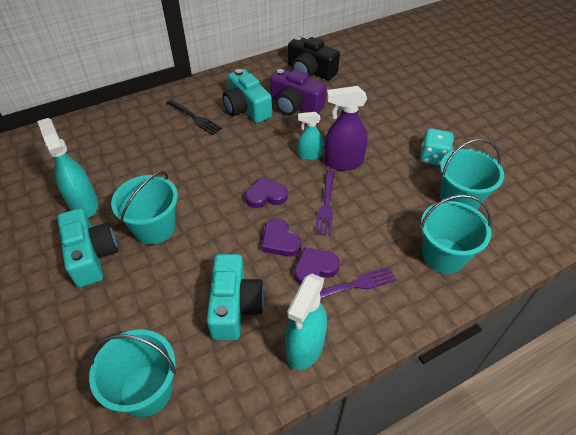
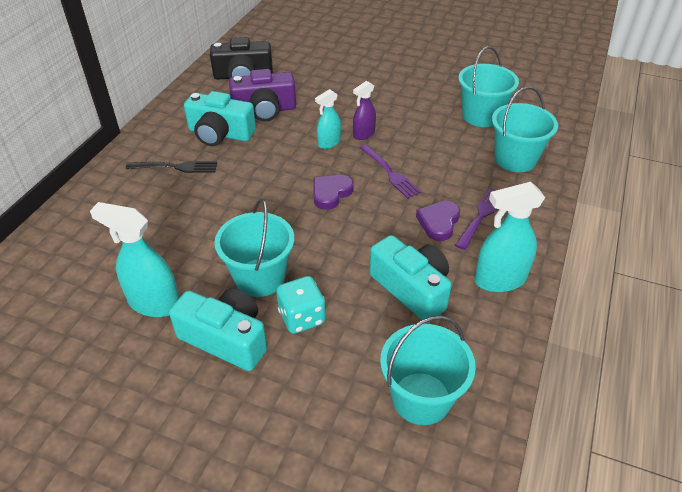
camera: 40 degrees left, 5 degrees down
(280, 241) = (386, 220): purple heart -> none
(305, 347) = (499, 280): turquoise spray bottle -> turquoise spray bottle turned 90 degrees clockwise
(343, 162) = (363, 134): purple spray bottle -> purple spray bottle, size x0.61
(433, 157) = (428, 96): turquoise dice -> turquoise dice (301, 317)

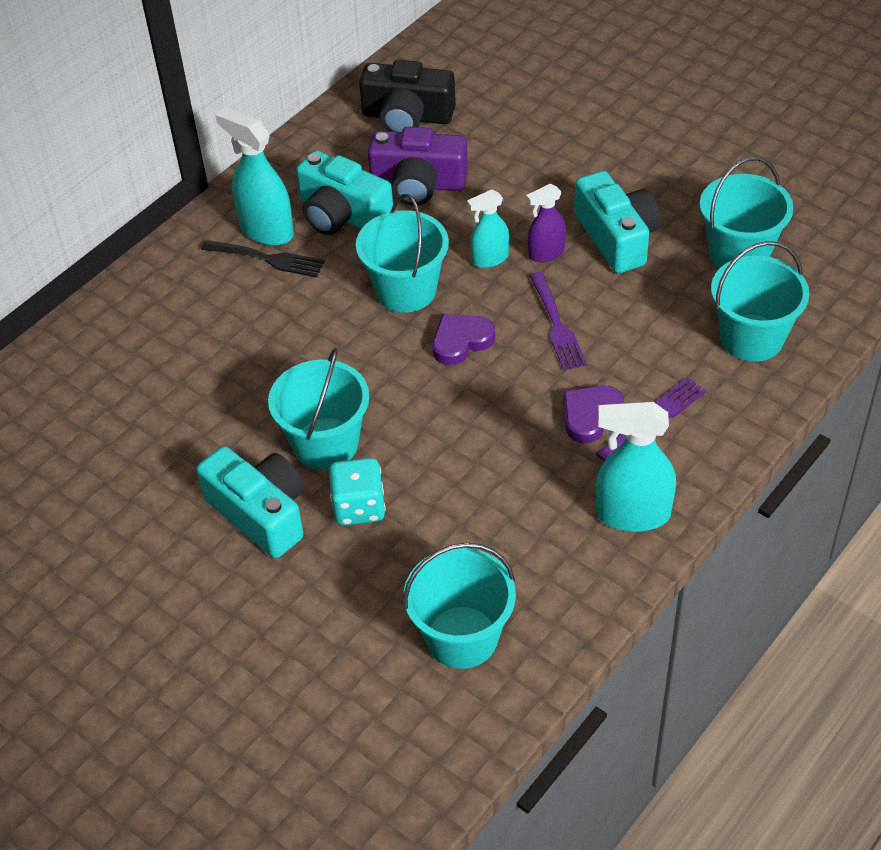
camera: 20 degrees right, 5 degrees up
(154, 303) = (189, 449): turquoise spray bottle -> turquoise spray bottle (266, 230)
(280, 170) = (406, 290): none -> turquoise bucket
(412, 289) = (511, 501): turquoise camera -> turquoise camera (616, 237)

